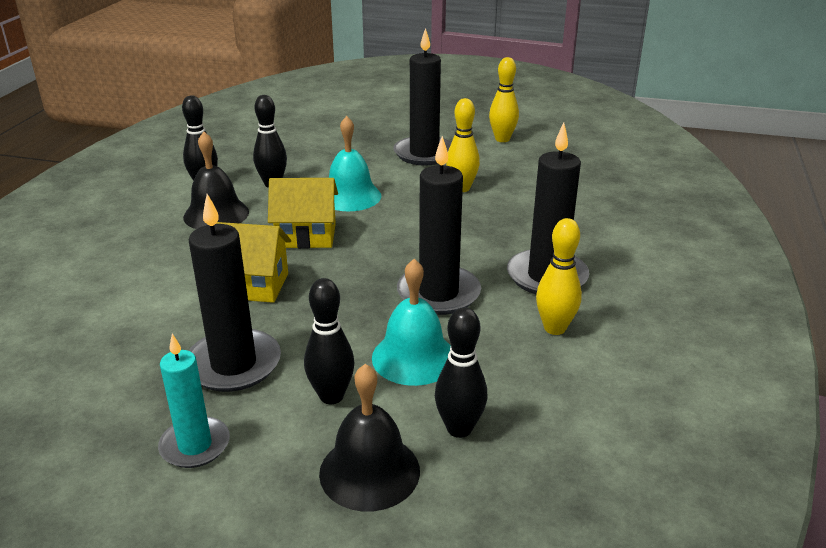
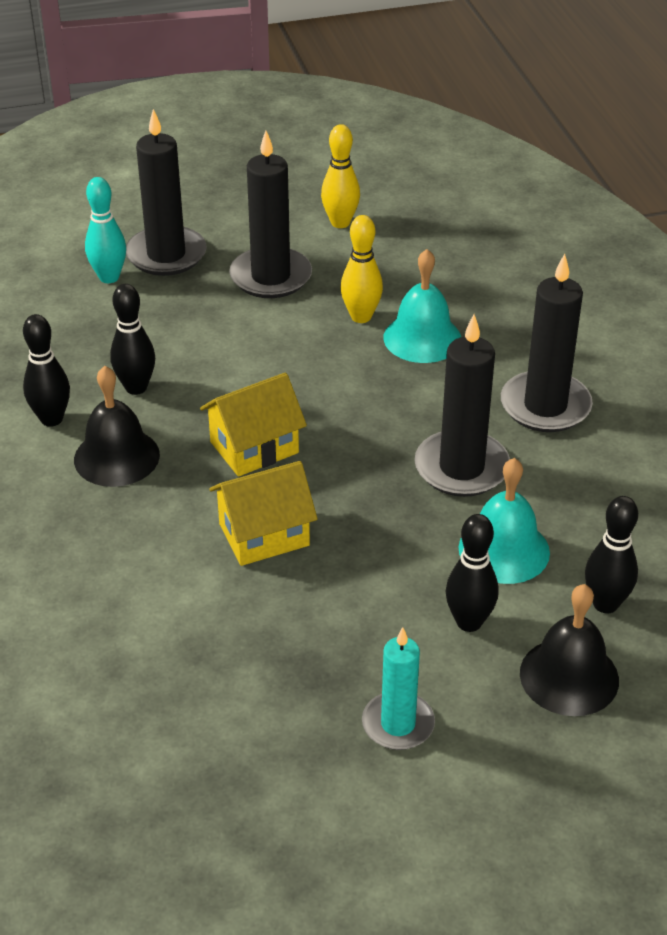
camera: 30 degrees left, 10 degrees up
(234, 364) = (344, 630): black candle -> black candle (166, 255)
(324, 130) = (109, 277): none -> turquoise bowling pin
(350, 196) = (247, 373): turquoise bell -> turquoise bell (422, 338)
(554, 328) = (600, 465): yellow bowling pin -> none

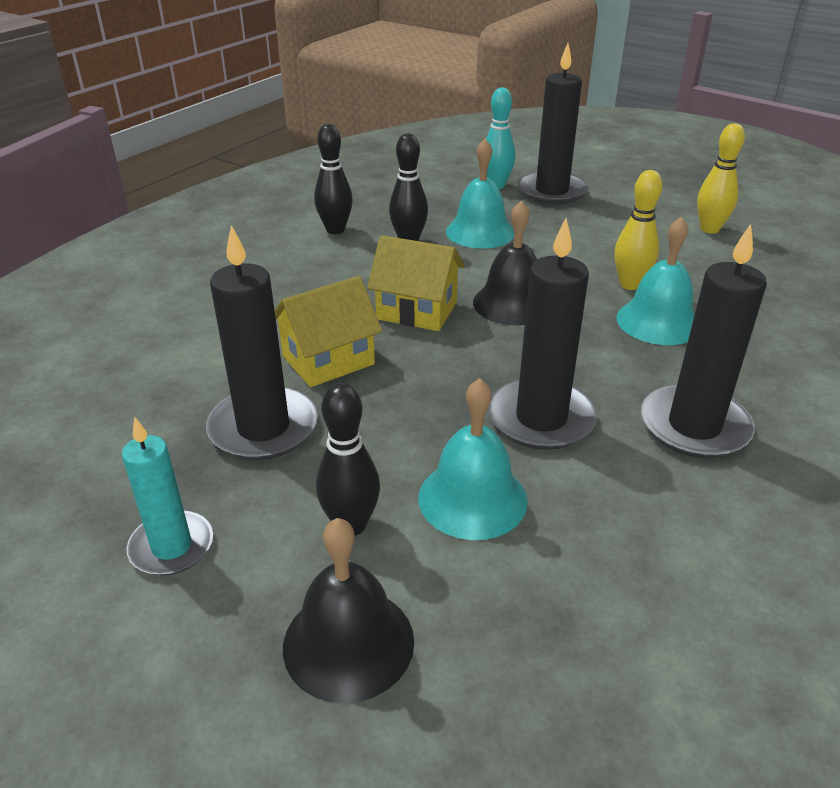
camera: 50 degrees right, 5 degrees down
(116, 457) = (331, 266): black bell -> black bell (512, 303)
(178, 338) = (480, 232): none -> turquoise bell
(264, 535) = (328, 360): yellow house -> yellow house turned 60 degrees counterclockwise
(271, 277) = (602, 232): black candle -> black candle (263, 428)
(605, 604) = (486, 615): black bowling pin -> none

